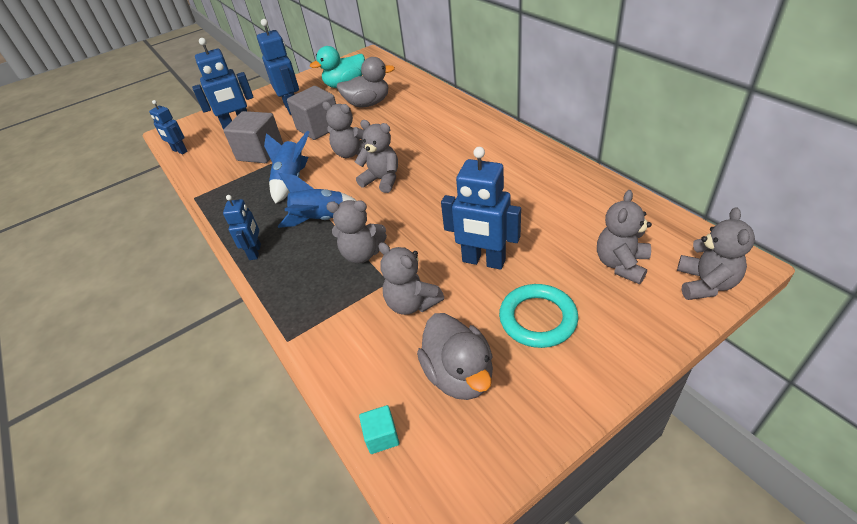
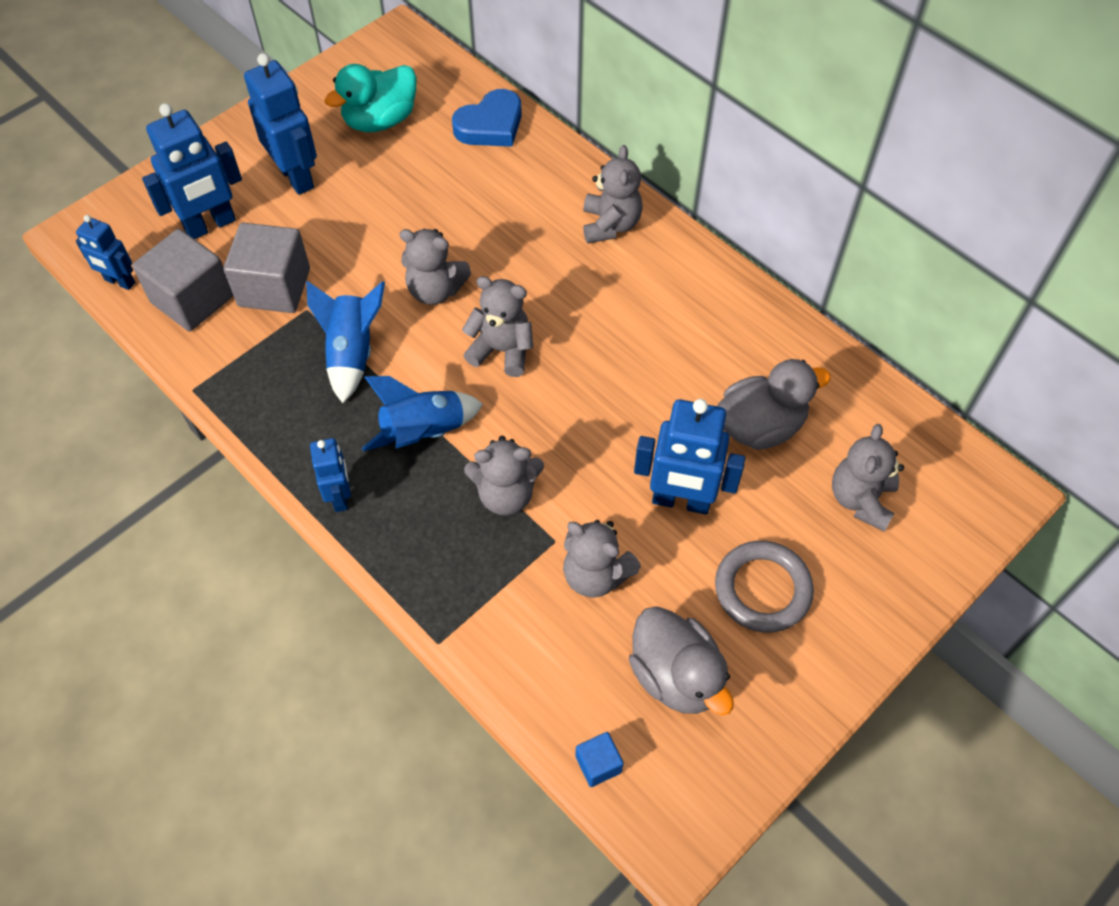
camera: 15 degrees left, 15 degrees up
(319, 128) = (362, 229): grey cube -> grey cube (192, 299)
(368, 104) = (435, 171): grey duck -> grey duck (760, 426)
(382, 436) = (598, 764): turquoise cube -> blue cube
(405, 85) = (490, 125): none -> blue heart
(537, 319) = (762, 589): turquoise ring -> grey ring
(705, 284) = (962, 526): grey teddy bear -> grey teddy bear (610, 225)

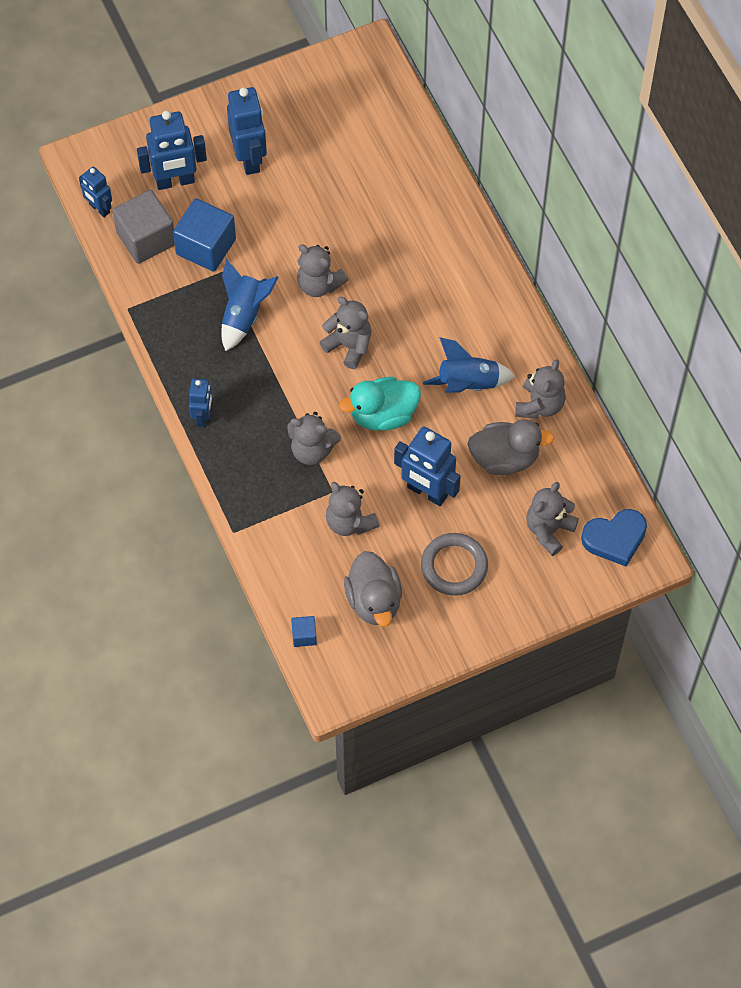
camera: 20 degrees right, 5 degrees up
(274, 287) = (206, 246): grey cube -> blue cube
(380, 120) = (328, 126): turquoise duck -> turquoise duck (383, 415)
(424, 432) = (273, 389): blue rocket -> blue rocket (468, 384)
(490, 125) = (411, 156): blue heart -> blue heart (615, 539)
(610, 225) = (467, 270): grey teddy bear -> grey teddy bear (539, 405)

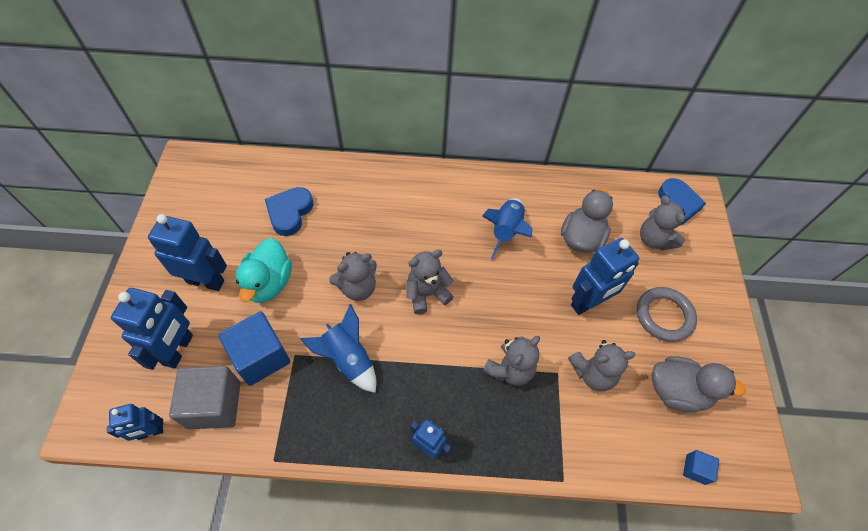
camera: 65 degrees left, 5 degrees down
(365, 180) = (290, 213): none -> blue heart
(383, 415) = (503, 300): turquoise duck -> turquoise duck (268, 283)
(539, 405) = (547, 198): grey teddy bear -> none

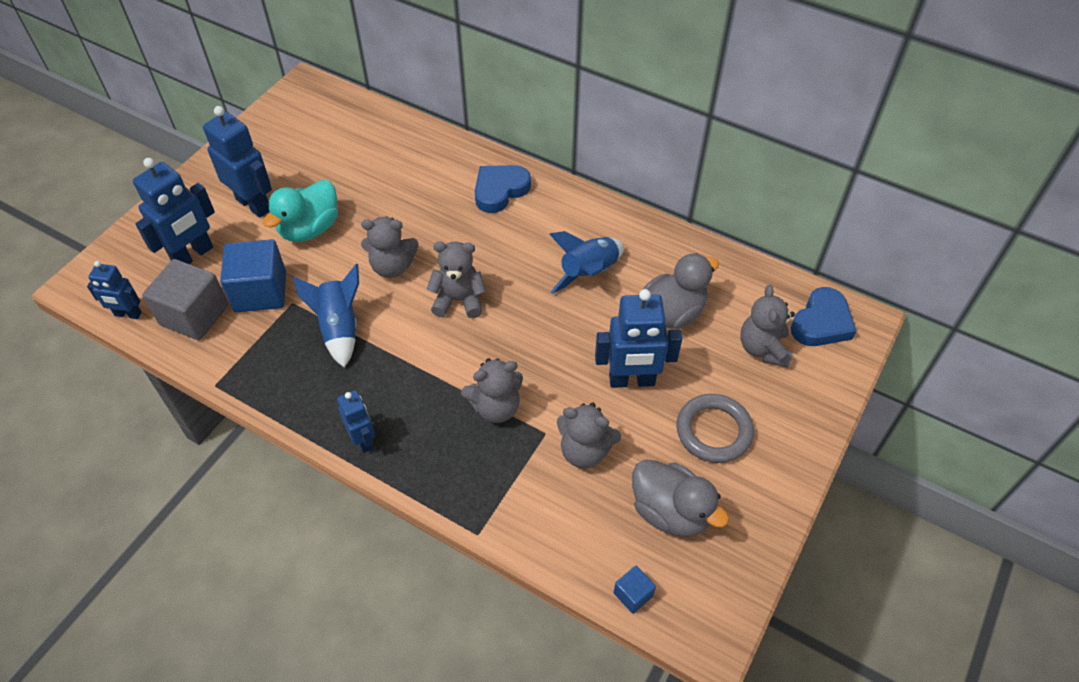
camera: 30 degrees right, 5 degrees down
(290, 213) = (372, 171): blue heart -> blue heart (500, 190)

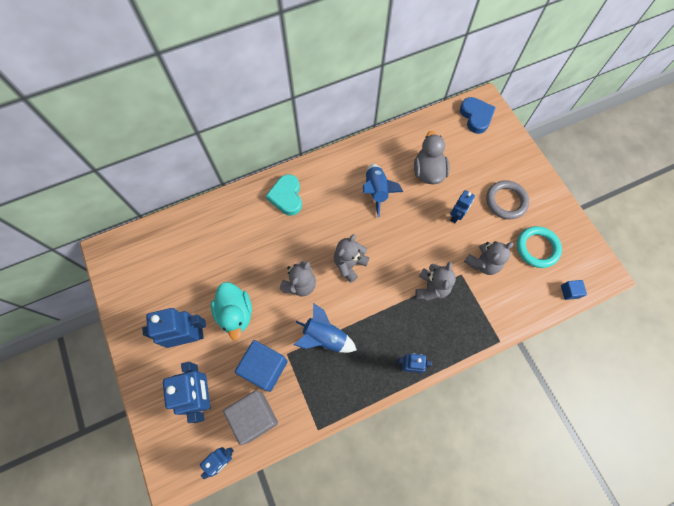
camera: 55 degrees left, 15 degrees up
(500, 190) = (286, 197): blue heart -> turquoise heart
(632, 381) = (456, 216): blue robot -> blue robot, size x0.59
(670, 511) = (537, 248): grey duck -> turquoise ring
(763, 348) = (474, 149): grey teddy bear -> none

